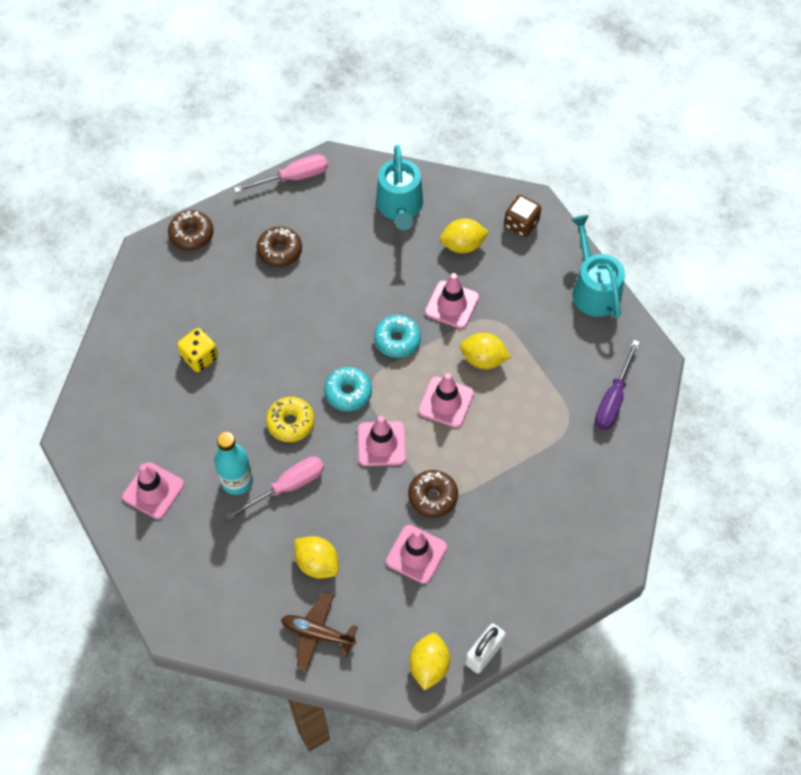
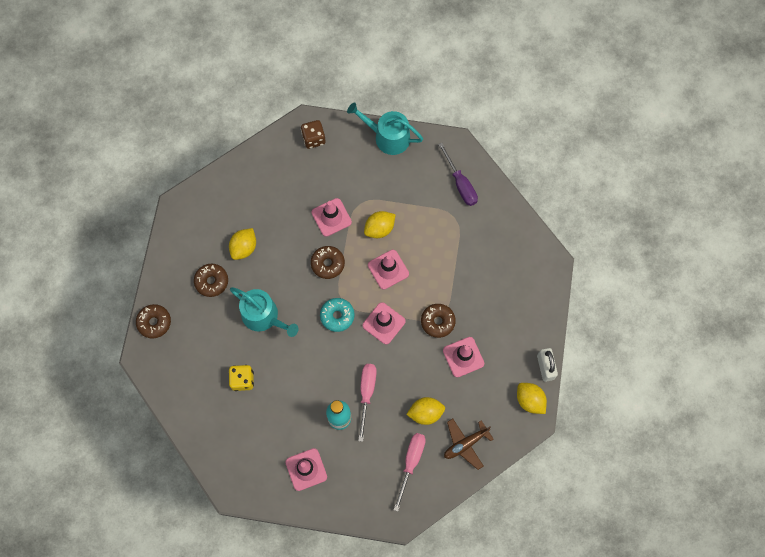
camera: 50 degrees left, 10 degrees up
(290, 423) = (329, 361): yellow donut -> none
(293, 178) = (168, 235): pink screwdriver -> pink screwdriver (411, 463)
(397, 340) = (328, 264): turquoise donut -> brown donut
(400, 206) = (243, 193): turquoise watering can -> turquoise watering can (264, 316)
(463, 245) = (299, 180): yellow lemon -> yellow lemon (244, 248)

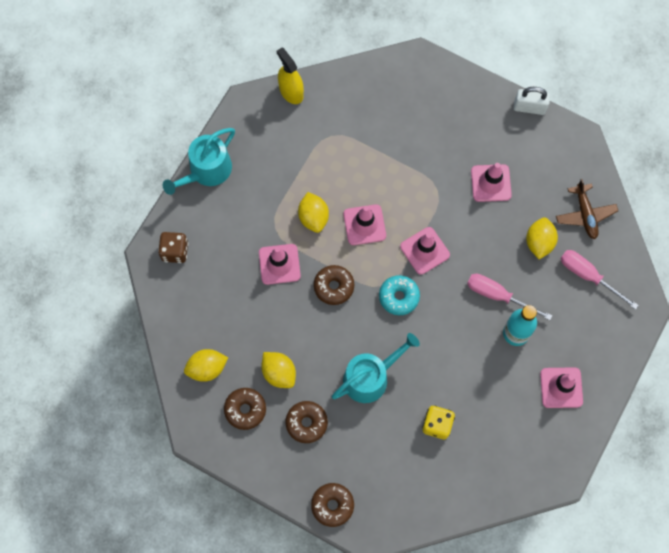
camera: 70 degrees left, 0 degrees up
(437, 322) = (443, 195): brown donut -> brown donut (245, 410)
(460, 184) = (294, 116): purple screwdriver -> none
(480, 174) = (291, 92): none -> yellow spray bottle
(529, 400) = (559, 135): yellow lemon -> yellow lemon (207, 368)

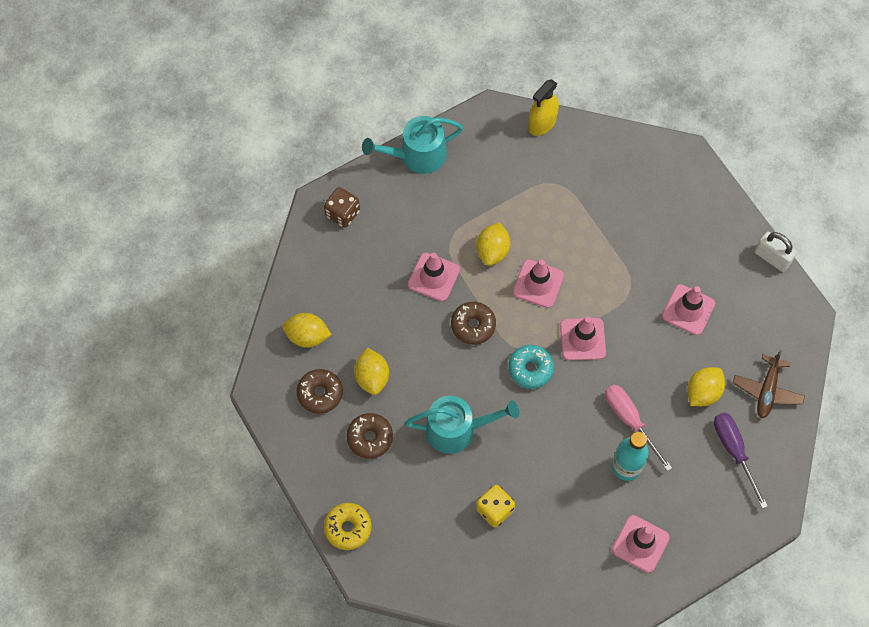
camera: 30 degrees right, 5 degrees down
(291, 92) = (542, 123): yellow spray bottle -> yellow spray bottle turned 135 degrees counterclockwise
(332, 505) = (348, 528): brown donut -> yellow donut
(588, 276) = (734, 451): pink screwdriver -> purple screwdriver

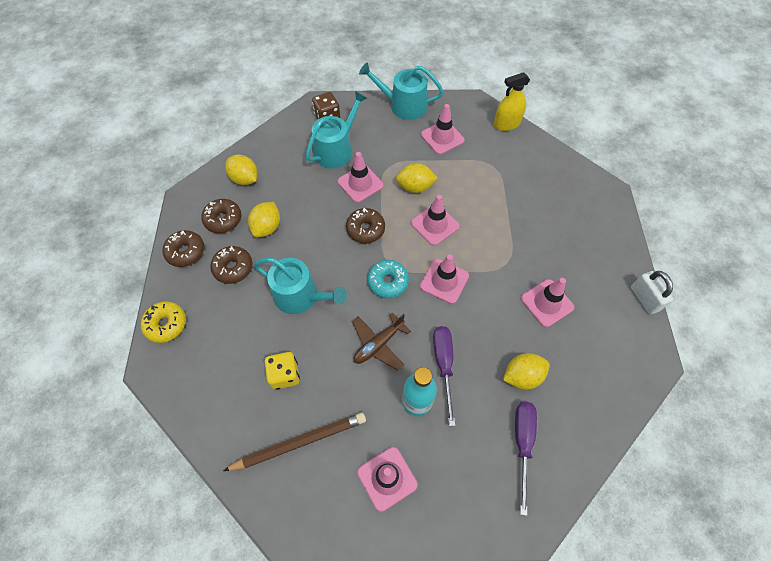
camera: 30 degrees right, 5 degrees down
(308, 448) = (186, 252): none -> brown donut
(381, 249) = (336, 149): none -> turquoise watering can
(484, 176) = (442, 137): none -> pink traffic cone
(492, 251) = (415, 187): yellow lemon -> yellow lemon turned 45 degrees clockwise
(548, 558) = (300, 442): none -> brown pencil
(630, 420) = (444, 365): pink screwdriver -> purple screwdriver
(767, 390) = (583, 406): brown plane -> brown plane (378, 344)

